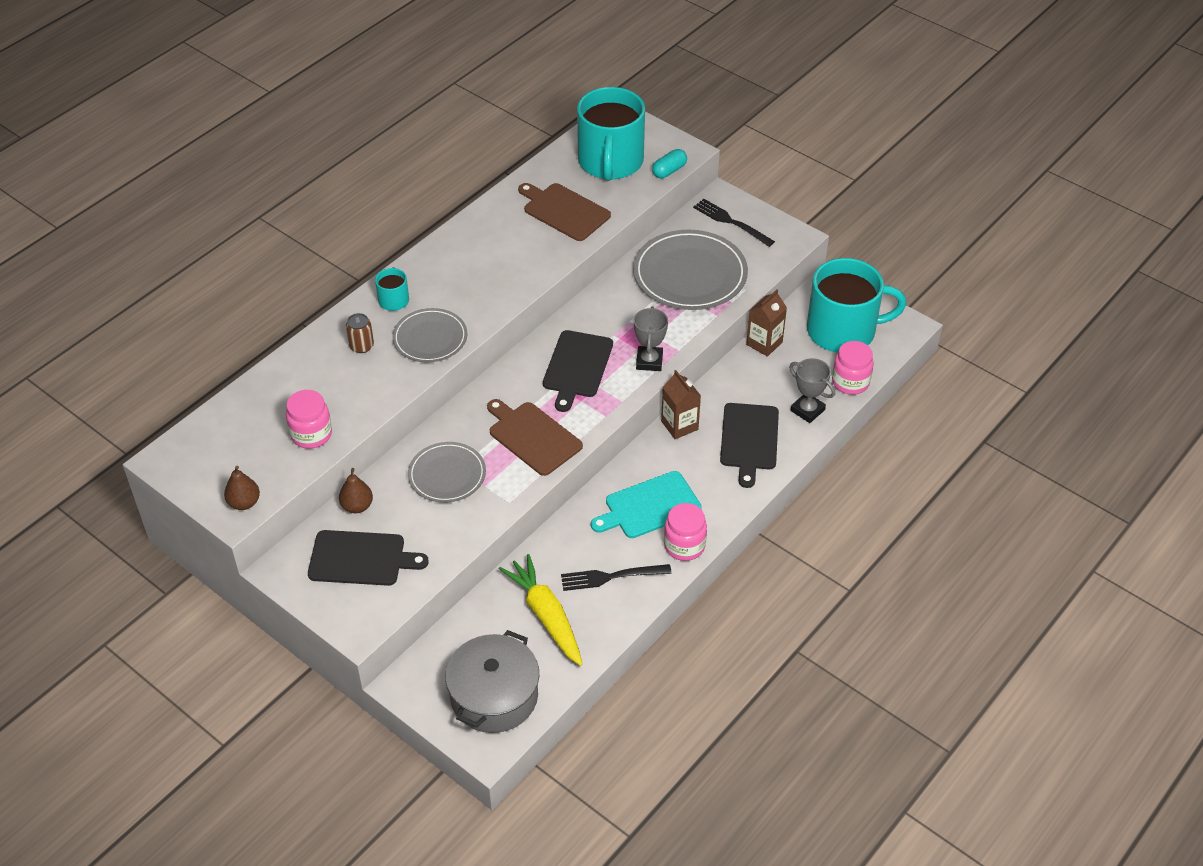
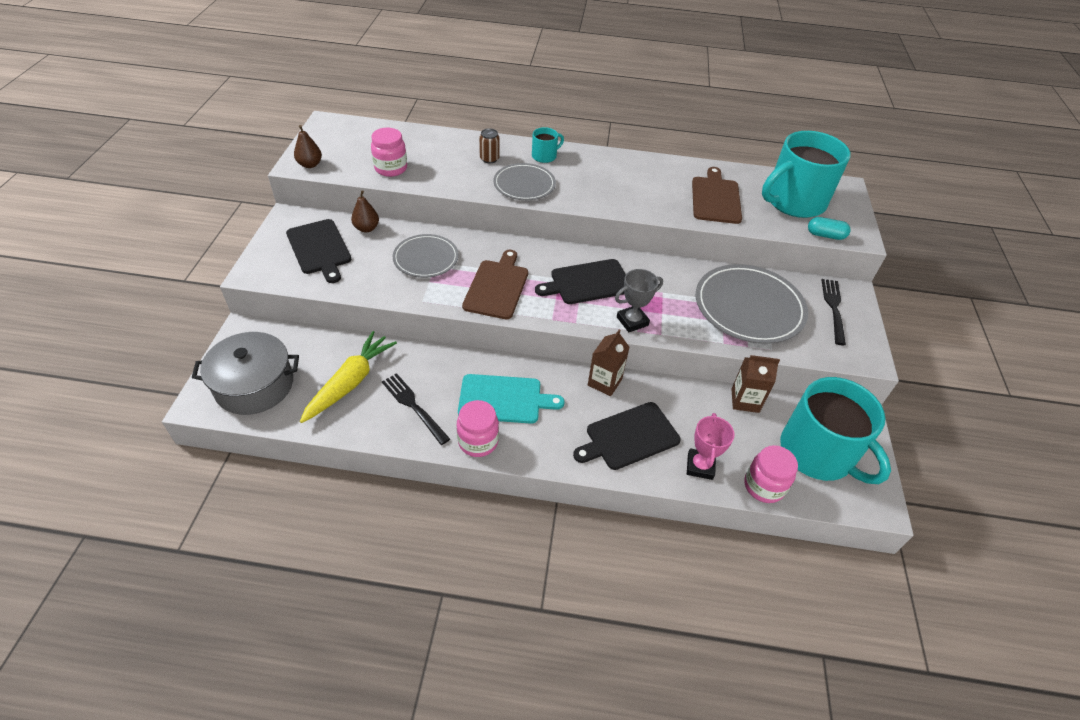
camera: 55 degrees right, 0 degrees up
(649, 506) = (504, 399): turquoise cutting board -> turquoise cutting board turned 150 degrees clockwise
(807, 410) = (700, 466): grey trophy -> pink trophy

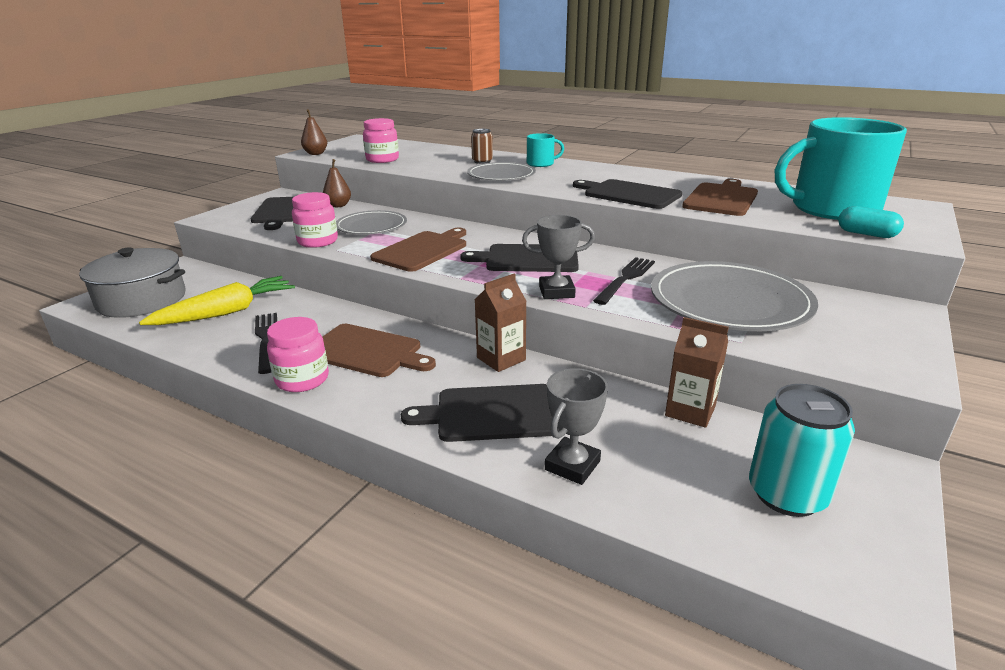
camera: 25 degrees right, 20 degrees down
(504, 399) = (367, 351): turquoise cutting board -> brown cutting board
(646, 202) = (629, 194): none -> black cutting board
(700, 466) = (572, 465): pink trophy -> grey trophy
(763, 486) = (664, 513): pink jar -> pink jar (318, 241)
(818, 453) = (787, 494): turquoise mug -> turquoise can
(833, 308) = (867, 320): black fork -> black fork (625, 279)

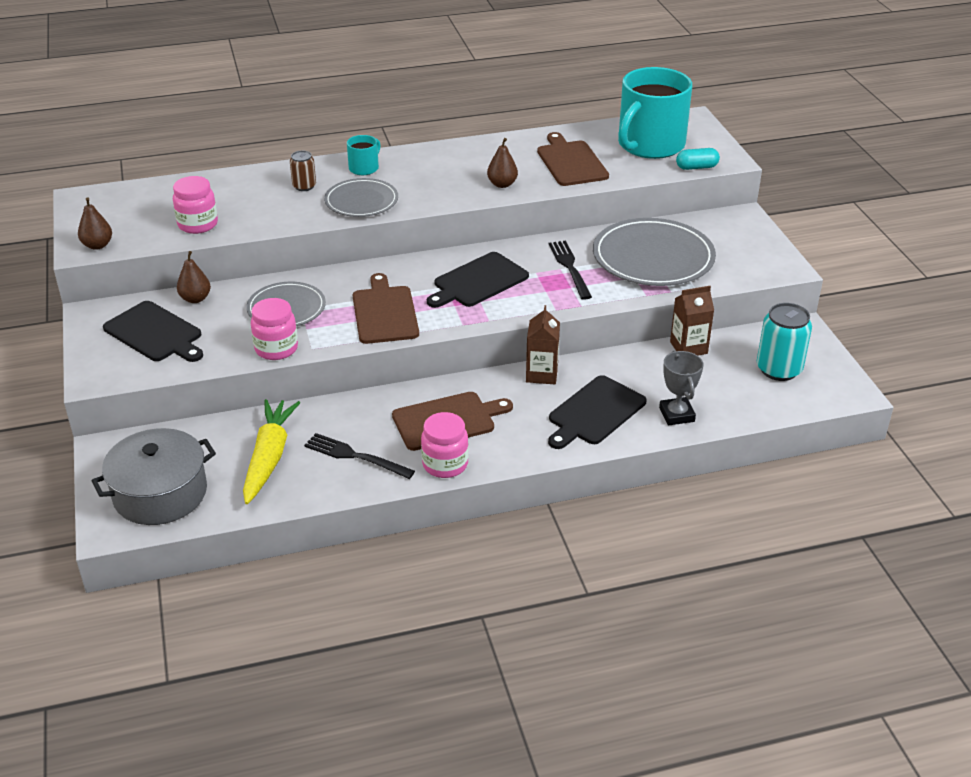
camera: 45 degrees left, 10 degrees up
(556, 292) = (545, 302): grey trophy -> none
(629, 194) = (502, 184): black cutting board -> brown pear

